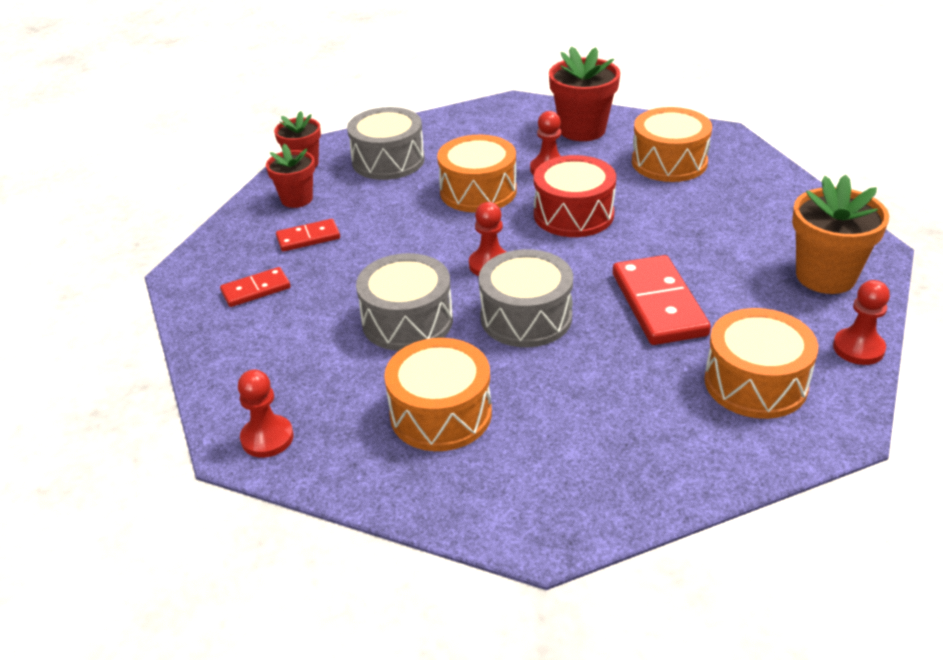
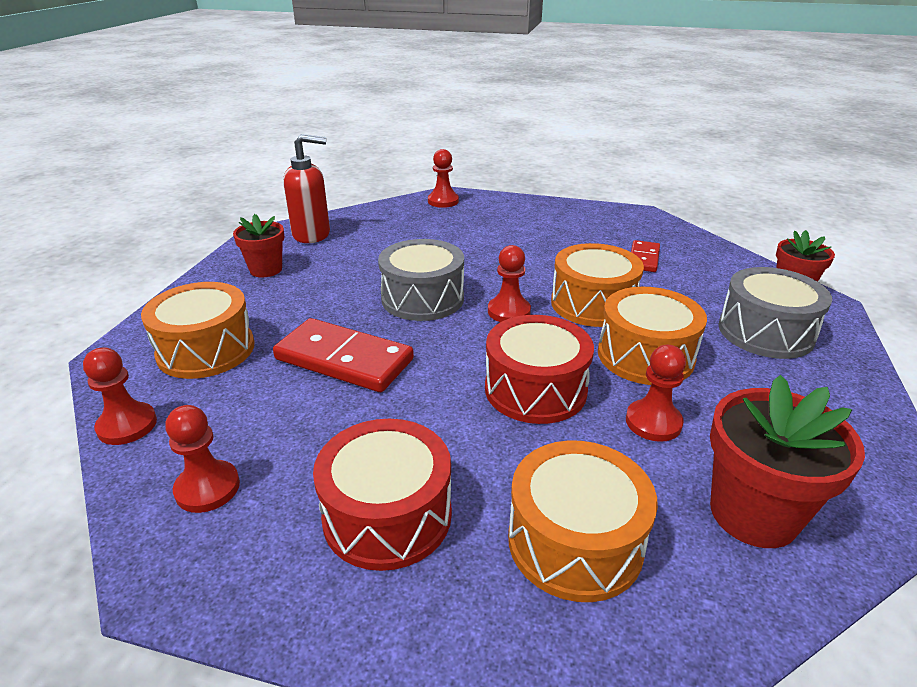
camera: 125 degrees right, 5 degrees down
(256, 290) = (591, 228): red domino -> none
(297, 199) = (718, 270): red flower pot -> red flower pot (266, 269)
(407, 321) = (485, 259): grey drum -> none
(441, 413) = (384, 241): orange drum -> orange drum (593, 304)
(490, 489) = (312, 235): none -> red soap dispenser
(739, 213) = (387, 515): none -> red drum
(825, 276) = (207, 488): orange flower pot -> red pawn

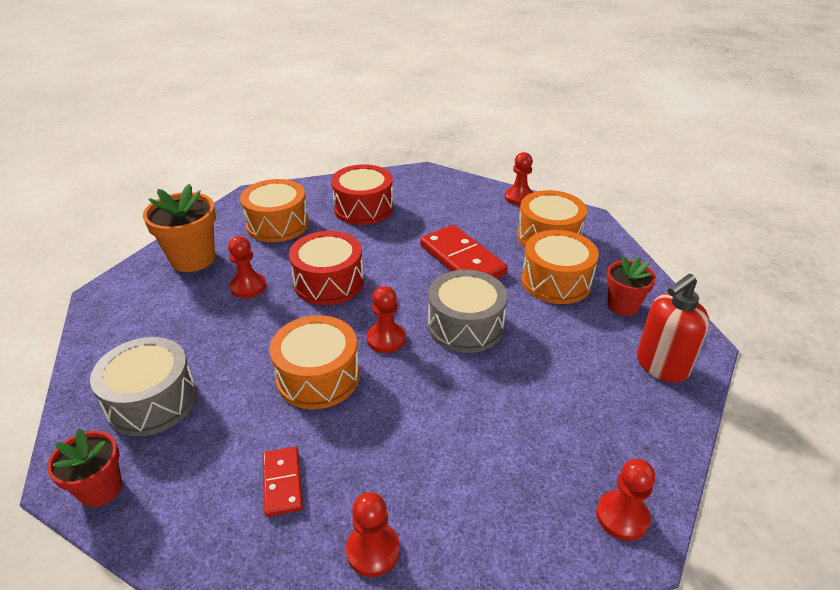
camera: 150 degrees right, 5 degrees up
(207, 488) = (447, 193): red pawn -> red pawn (373, 550)
(344, 360) = (462, 259): red domino -> red domino turned 60 degrees clockwise
(645, 355) = (260, 335): orange drum -> orange drum (556, 281)
(753, 514) = (193, 259): red flower pot -> orange flower pot

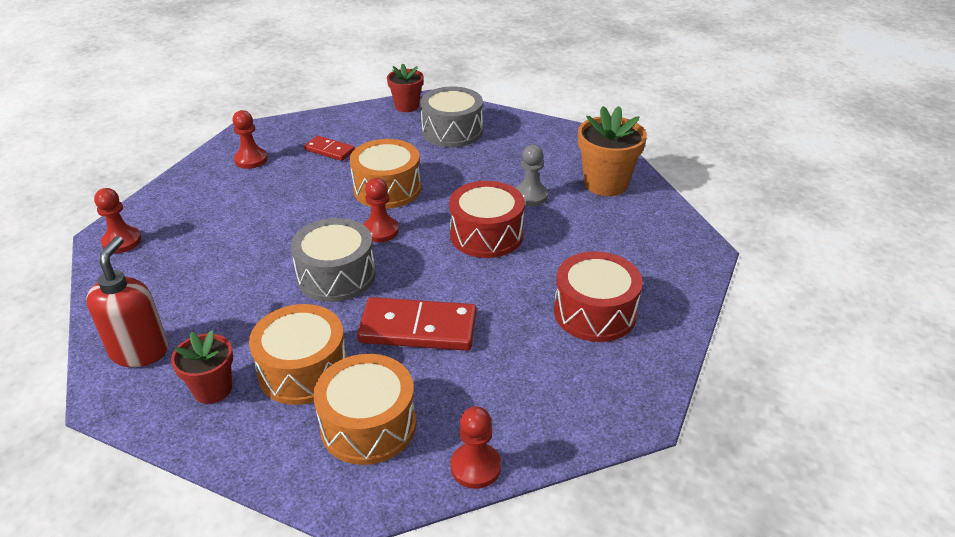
camera: 130 degrees right, 0 degrees up
(248, 287) = (530, 196): red pawn -> grey pawn
(277, 224) = (619, 244): orange drum -> none

